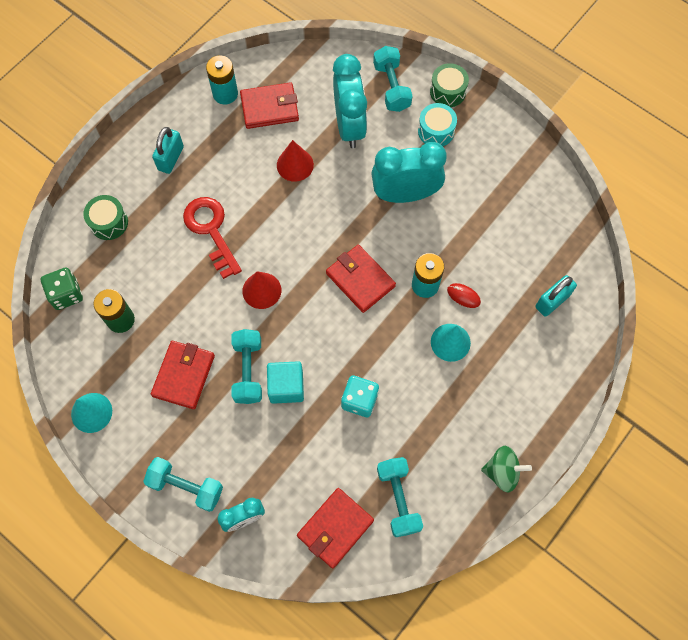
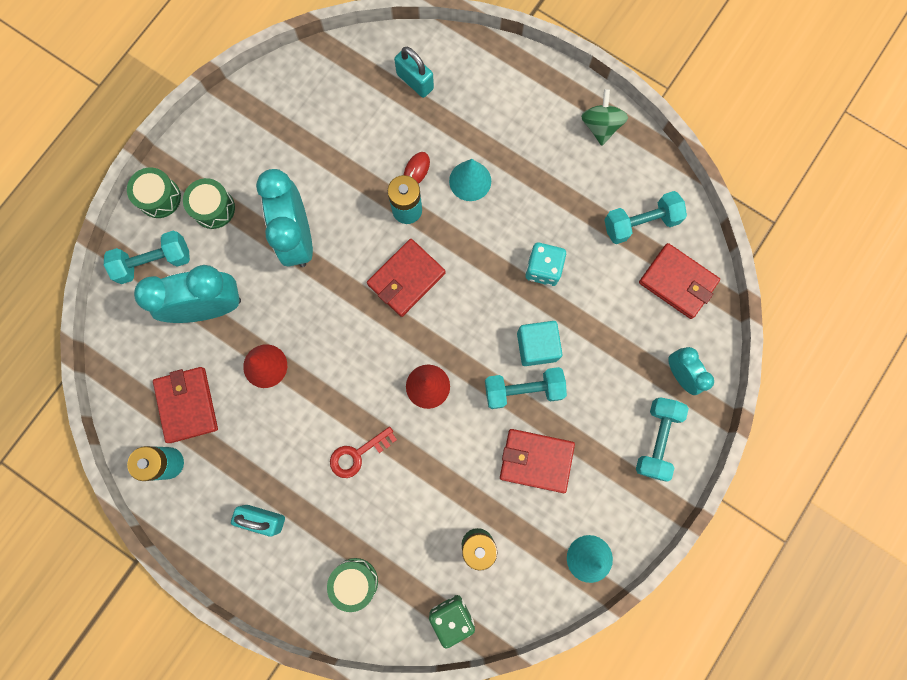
camera: 95 degrees left, 10 degrees up
(211, 231) = (357, 454): red key -> red key, size x0.65
(436, 131) = (213, 208): turquoise drum -> green drum

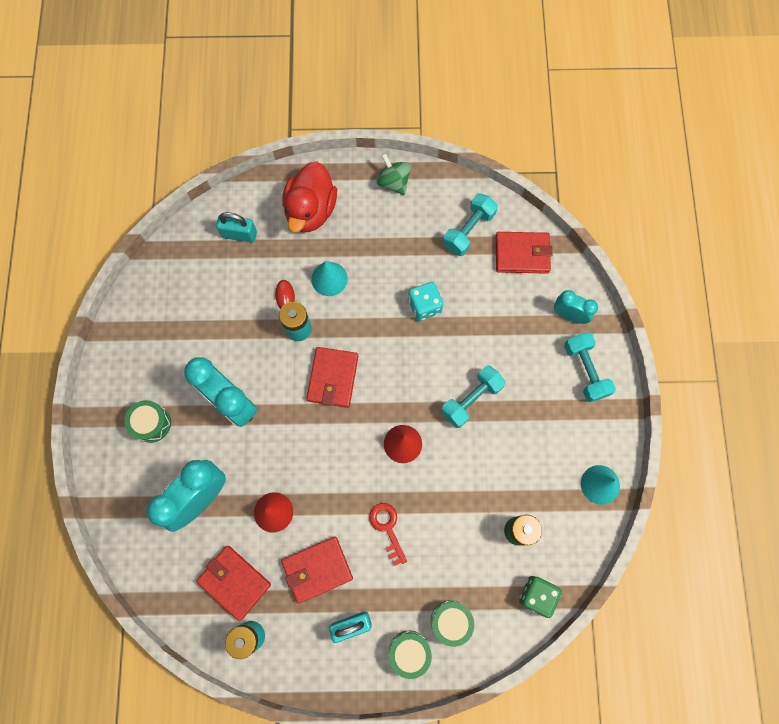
camera: 35 degrees left, 5 degrees down
(154, 262) = (133, 494): turquoise dumbbell -> none
(159, 197) = (103, 443): green drum -> green drum (409, 652)
(357, 454) = (387, 528): red key -> red key turned 135 degrees clockwise
(499, 102) = (311, 210): none -> red duck
(536, 460) = (515, 442): red wallet -> red wallet (317, 569)
(537, 346) = (459, 363): turquoise cube -> none

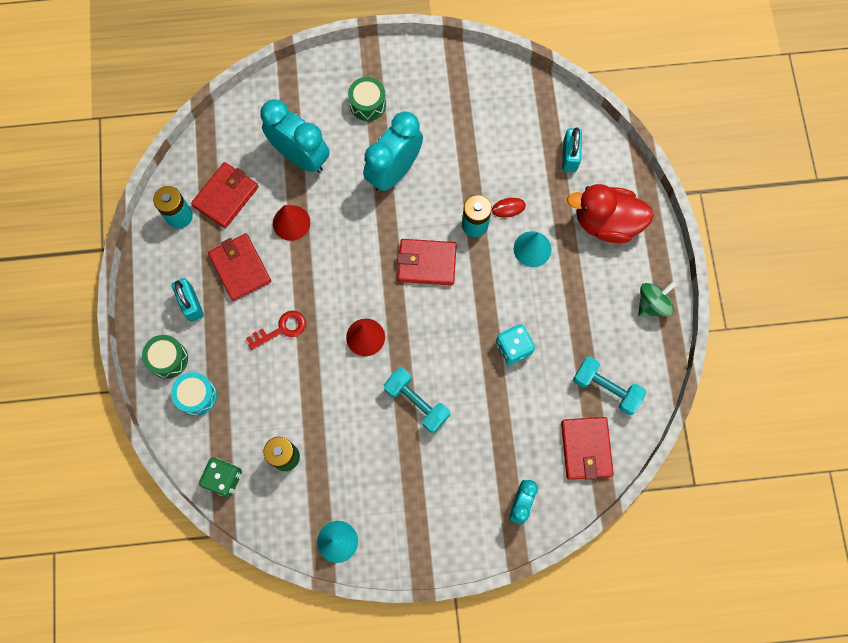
camera: 85 degrees right, 0 degrees up
(451, 621) = (197, 396): green drum -> turquoise drum
(585, 370) = (459, 523): turquoise dumbbell -> none

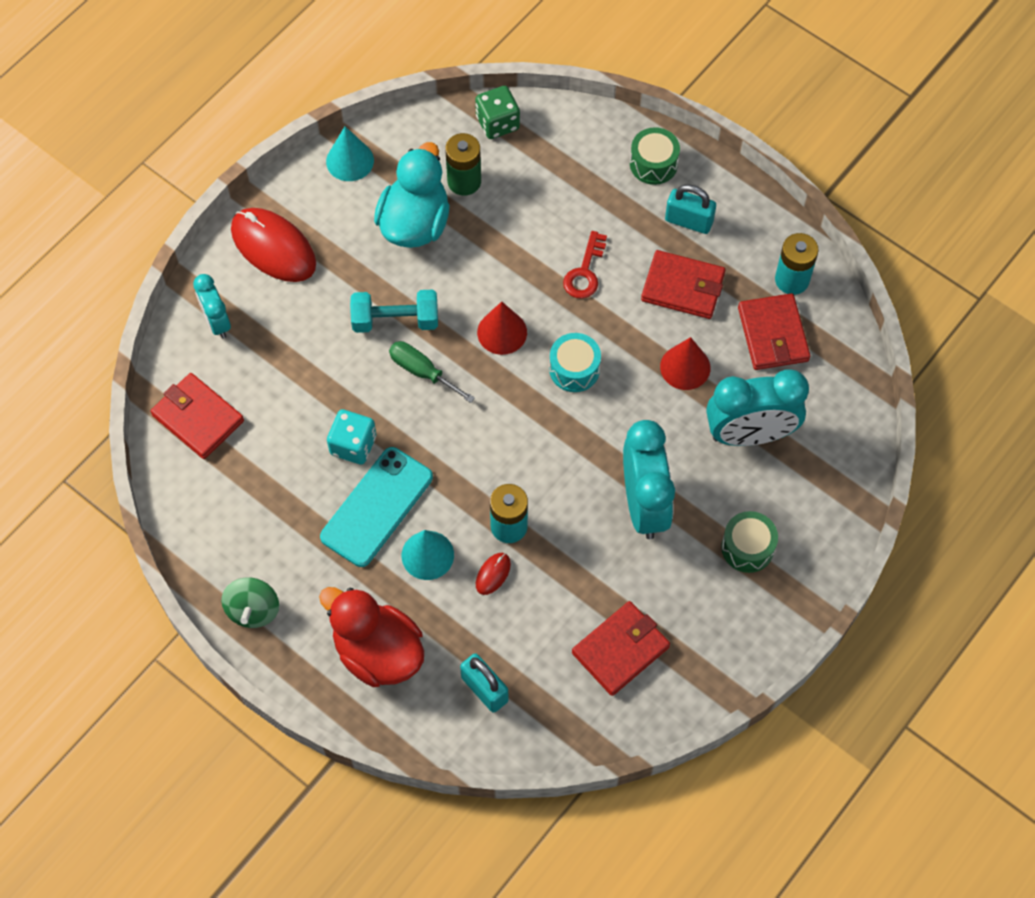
camera: 135 degrees right, 10 degrees down
(197, 396) = (594, 159): turquoise drum -> turquoise drum (574, 369)
(343, 456) = (415, 223): none -> turquoise duck
(427, 263) = (516, 447): red wallet -> red wallet (620, 650)
(433, 355) = (422, 372): none -> green screwdriver
(441, 523) = (273, 247): none -> red mouse
(534, 300) = (376, 507): none -> turquoise phone
(606, 222) = (378, 652): red duck -> red duck turned 105 degrees counterclockwise
(606, 388) = (227, 488): turquoise dumbbell -> none

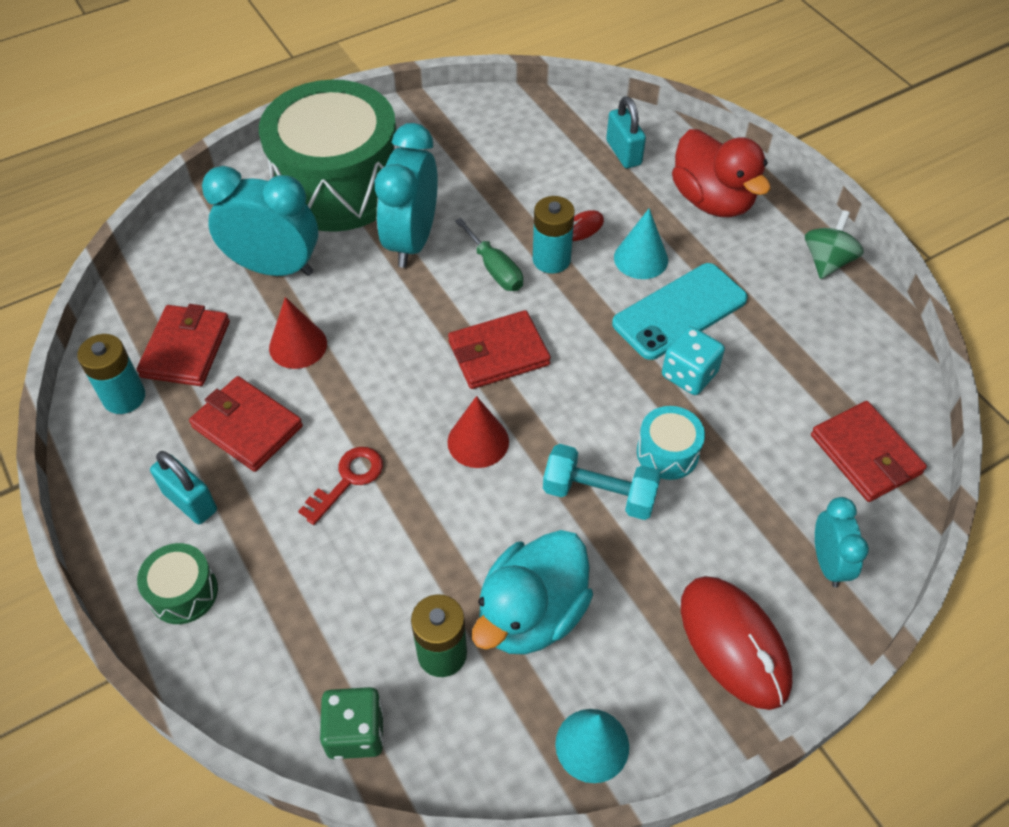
camera: 160 degrees left, 10 degrees down
(422, 372) = (587, 426): green screwdriver -> green screwdriver (495, 269)
(574, 369) = (416, 378): turquoise drum -> turquoise drum (667, 452)
(620, 650) = (492, 147): red wallet -> red wallet (498, 353)
(747, 547) = (338, 185): green drum -> green drum, size x2.48

